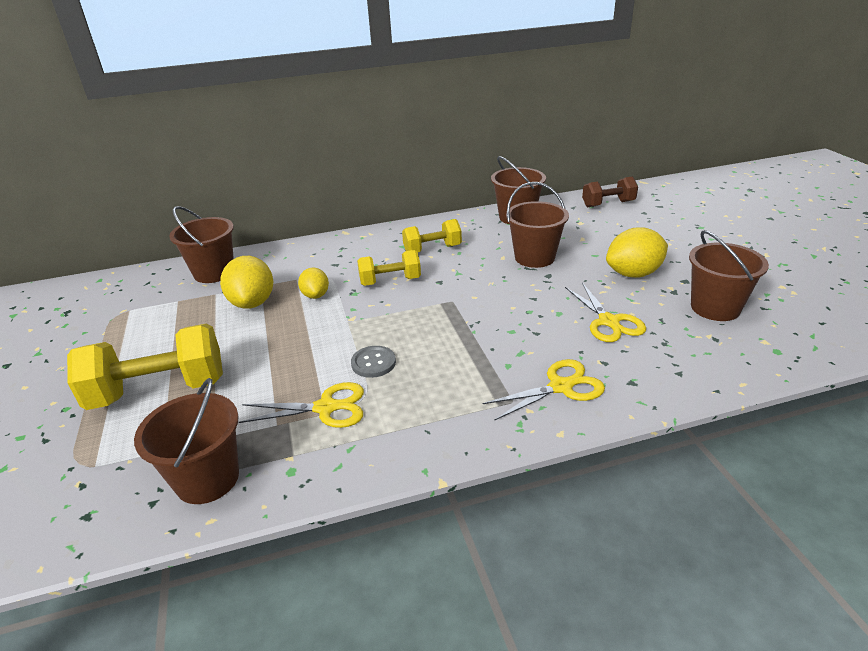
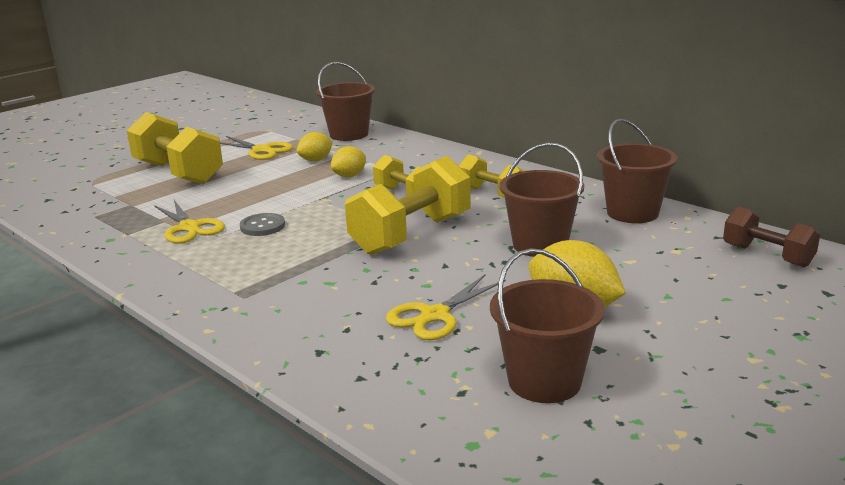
camera: 60 degrees right, 10 degrees down
(207, 479) = (92, 218): brown bucket -> none
(252, 303) = (316, 160): yellow lemon -> yellow lemon, size x0.60
(469, 298) = (411, 235): none -> yellow dumbbell
(560, 387) = (283, 314): yellow scissors -> yellow scissors (262, 150)

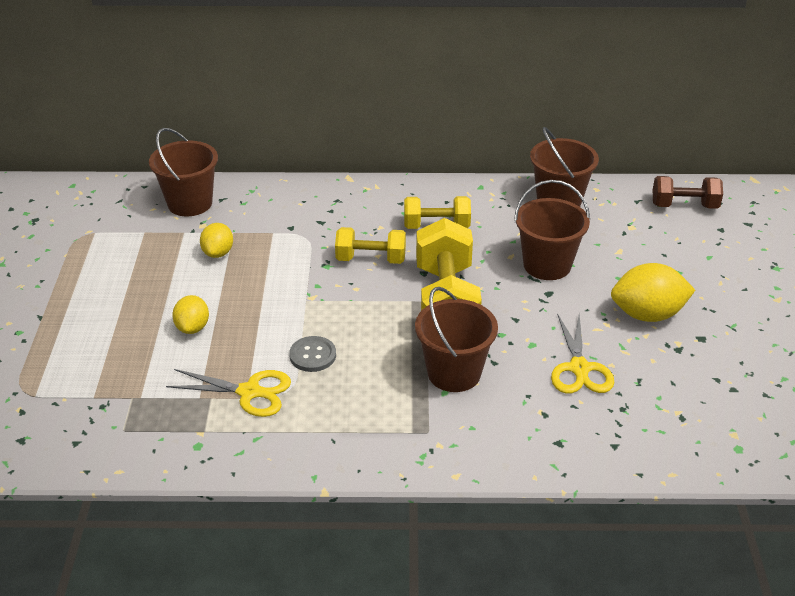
camera: 45 degrees left, 15 degrees up
(178, 173) = (104, 334): yellow dumbbell -> none
(262, 150) = (137, 263): yellow scissors -> none
(349, 176) = (285, 259): yellow lemon -> yellow lemon (193, 327)
(544, 381) = (709, 381): brown bucket -> brown bucket (454, 373)

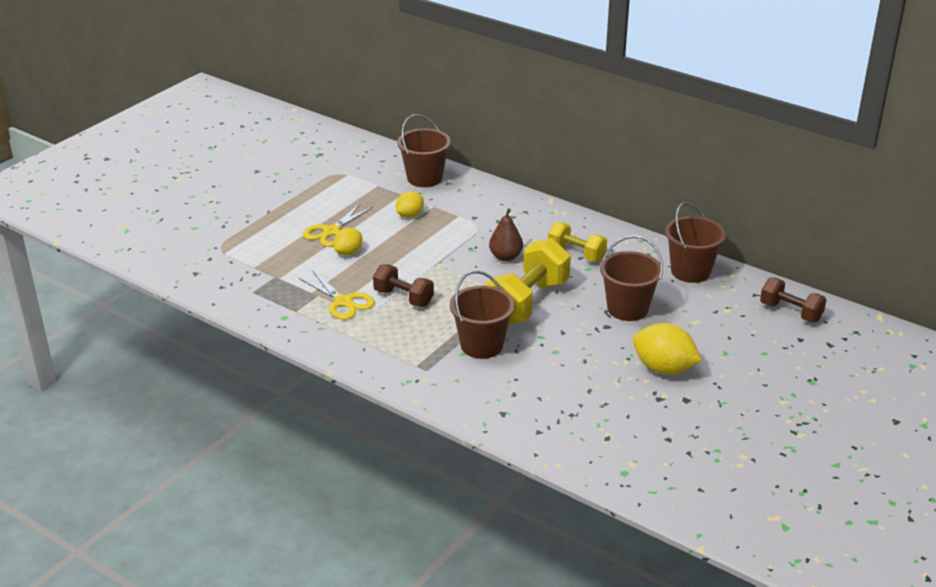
camera: 35 degrees right, 5 degrees down
(312, 355) = (403, 298): grey button -> brown dumbbell
(371, 259) = (505, 257): yellow dumbbell -> brown pear
(579, 368) = (571, 379): yellow scissors -> yellow scissors (331, 232)

